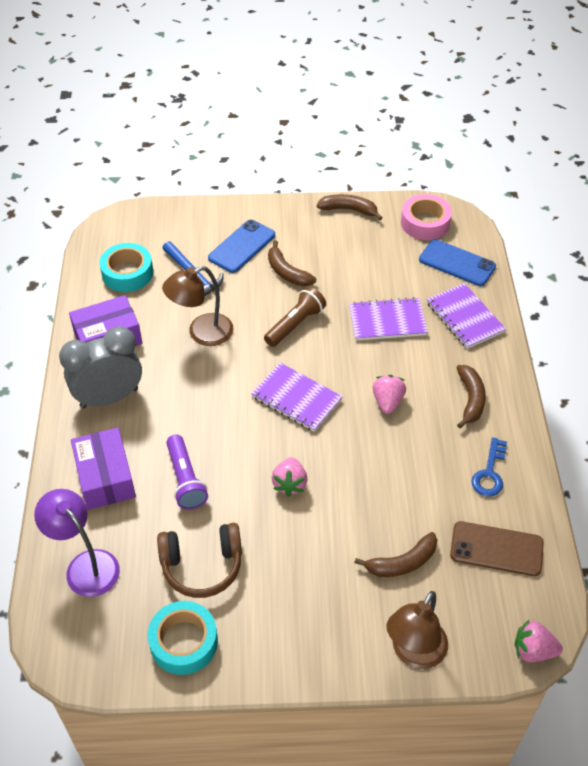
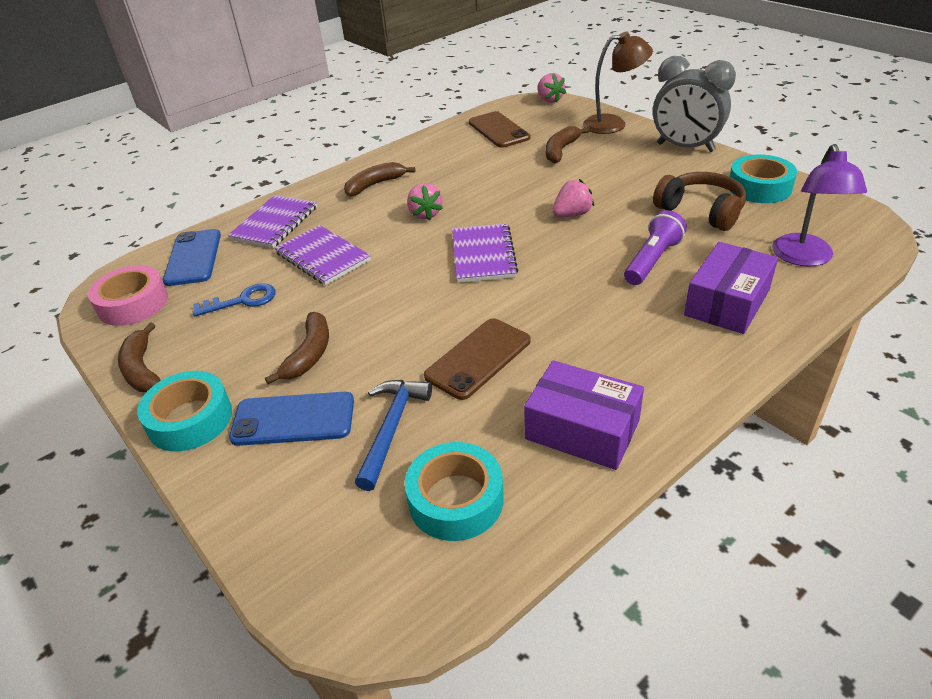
camera: 125 degrees left, 10 degrees down
(109, 398) = (652, 364): grey clock -> grey clock (685, 147)
(202, 333) = (478, 358): brown lamp -> brown phone
(285, 214) = (190, 419): none -> turquoise tape
(295, 324) = (389, 304): brown flashlight -> none
(387, 402) = (425, 214): pink strawberry -> pink strawberry turned 75 degrees counterclockwise
(402, 563) = (561, 150): brown banana -> brown banana turned 90 degrees counterclockwise
(489, 473) = (439, 153): blue key -> blue key (242, 301)

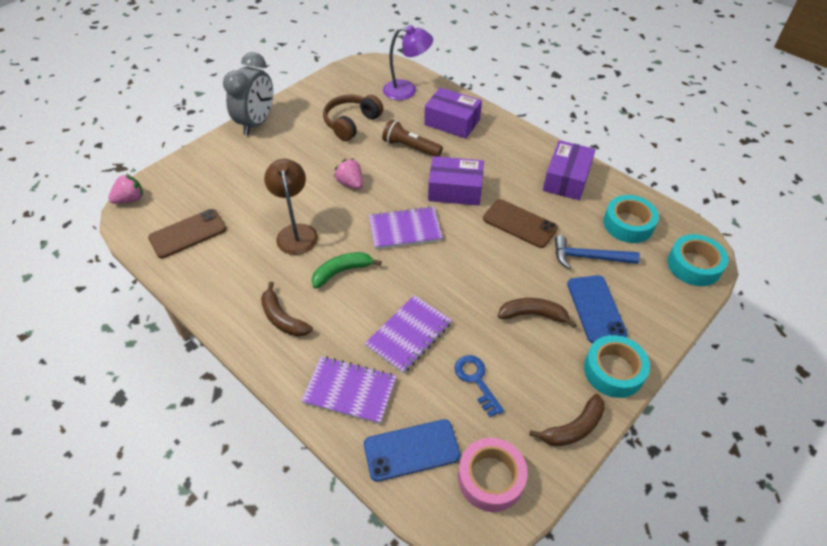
camera: 100 degrees left, 10 degrees up
(425, 214) = (342, 271): pink strawberry -> green banana
(557, 299) = (455, 190): none -> purple box
(561, 150) = (243, 190): brown banana -> none
(613, 124) = (201, 159): brown lamp -> brown lamp (296, 232)
(652, 260) = (410, 147): purple flashlight -> brown flashlight
(759, 187) = (323, 96): turquoise tape -> turquoise tape (694, 265)

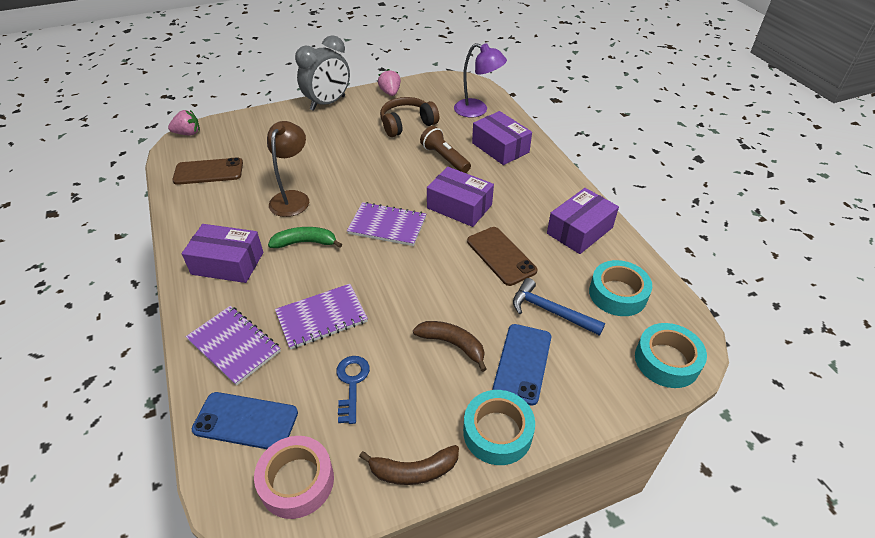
camera: 25 degrees right, 5 degrees down
(282, 318) = (227, 263): brown banana -> purple box
(350, 183) = (369, 172): pink strawberry -> pink strawberry (390, 93)

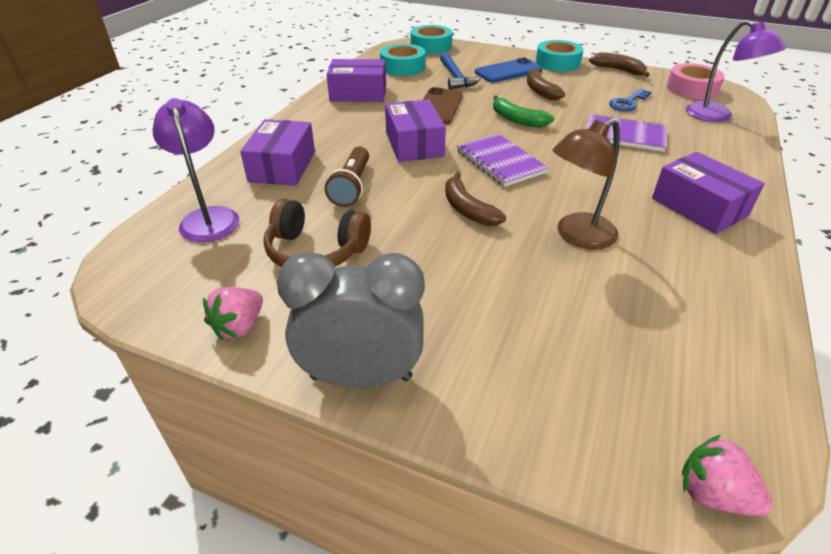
camera: 135 degrees left, 5 degrees down
(208, 172) = (688, 348): brown phone -> none
(234, 346) = (713, 150): purple notebook -> none
(246, 421) = (717, 116): blue phone -> purple lamp
(305, 243) = (597, 186): green banana -> green banana (517, 119)
(367, 181) = (467, 209): none -> brown banana

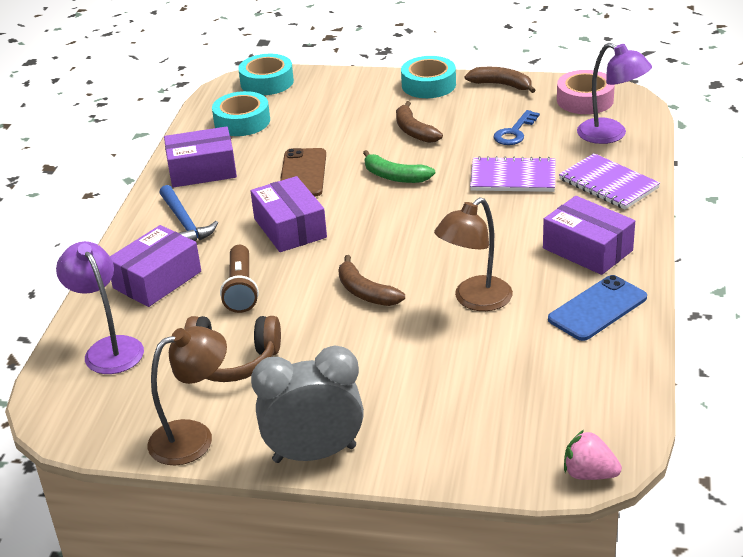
camera: 10 degrees left, 5 degrees down
(239, 326) = (193, 437): pink strawberry -> brown lamp
(282, 166) = (157, 280): purple box -> purple box turned 45 degrees clockwise
(455, 77) = (311, 127): blue hammer -> blue hammer (185, 223)
(500, 162) = (387, 233): purple notebook -> purple notebook (608, 184)
(508, 71) = (372, 108): blue phone -> blue phone (597, 308)

